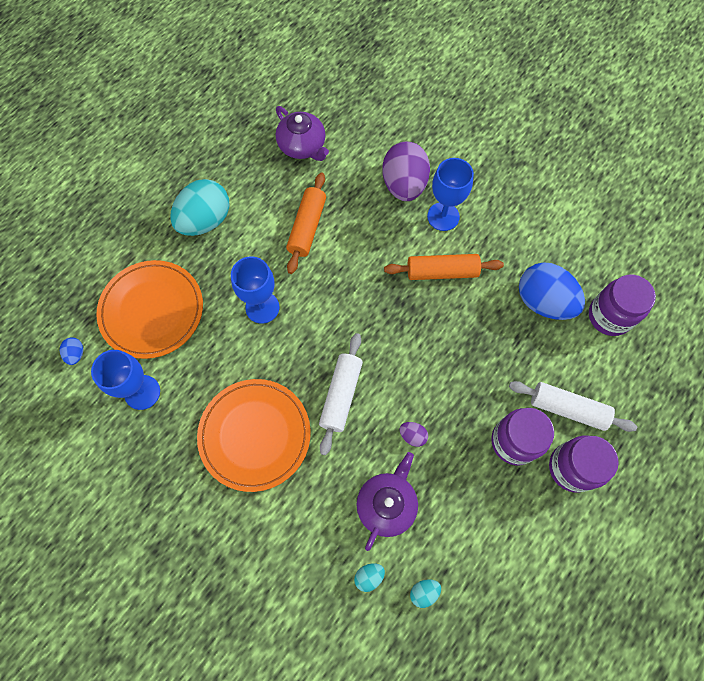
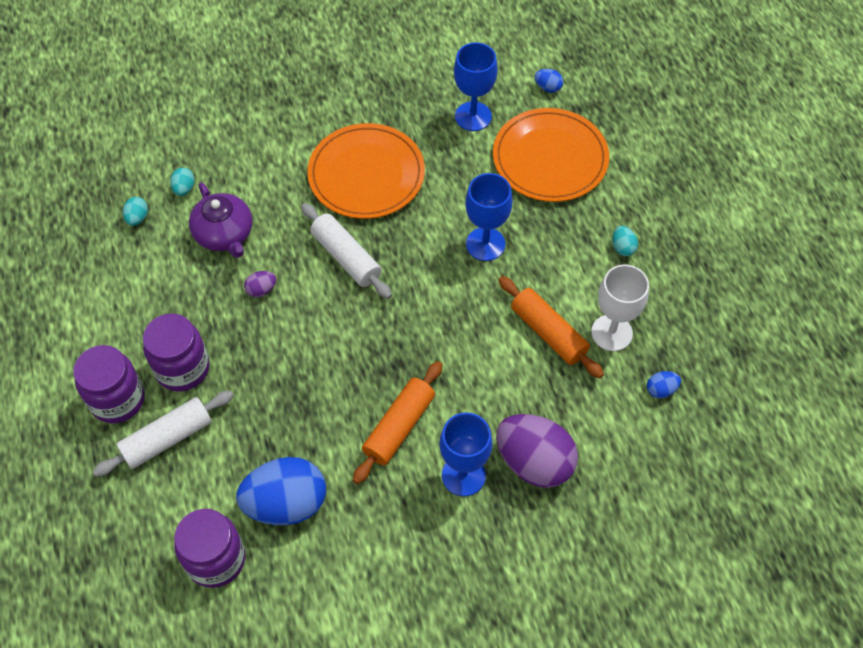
camera: 125 degrees right, 10 degrees down
(205, 221) = (623, 247): turquoise egg -> turquoise egg, size x0.42
(280, 192) = (611, 333): none -> white goblet
(302, 146) = (661, 390): purple teapot -> blue egg

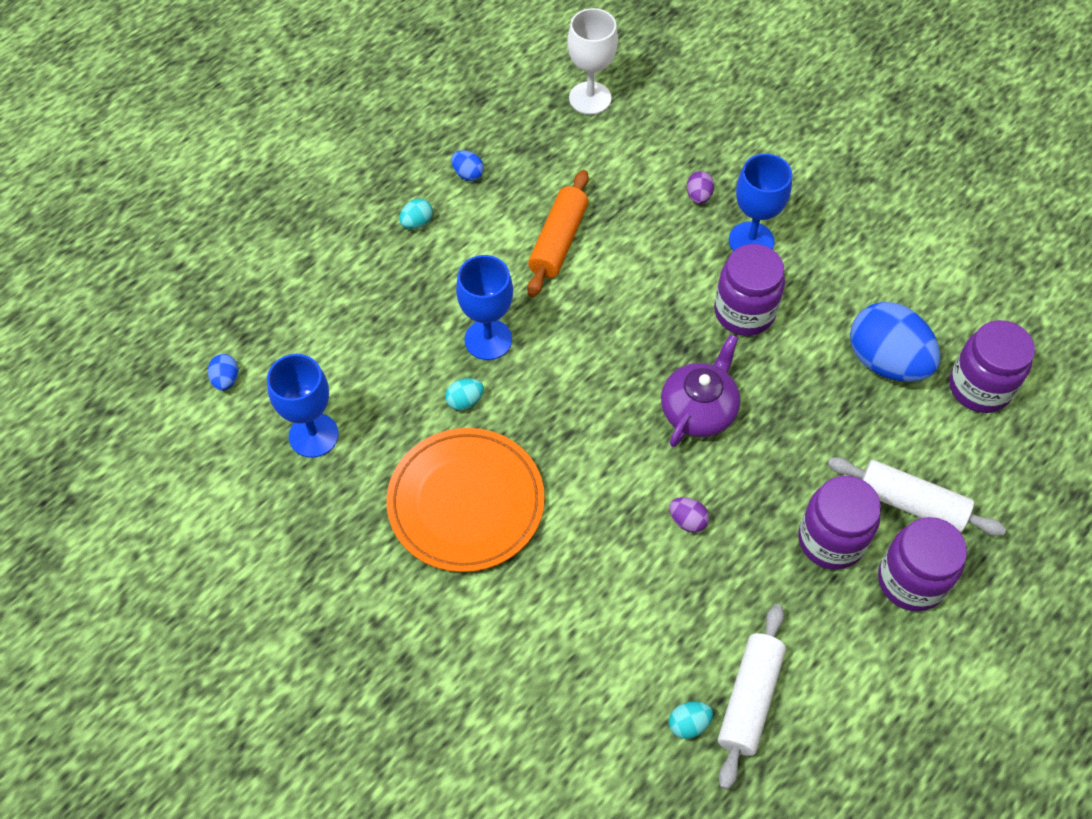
camera: 120 degrees left, 0 degrees up
(184, 189) = (612, 697): turquoise egg -> turquoise egg (465, 401)
(224, 234) = (644, 606): purple teapot -> purple teapot (699, 409)
(346, 257) = (590, 460): white rolling pin -> white rolling pin (749, 699)
(399, 427) = (744, 312): orange rolling pin -> purple jar
(534, 462) = (698, 196): purple egg -> purple egg, size x0.42
(550, 158) = (334, 332): orange plate -> none
(611, 333) = (524, 193): white goblet -> white goblet (590, 98)
(661, 390) = (559, 136): blue egg -> blue egg (468, 174)

